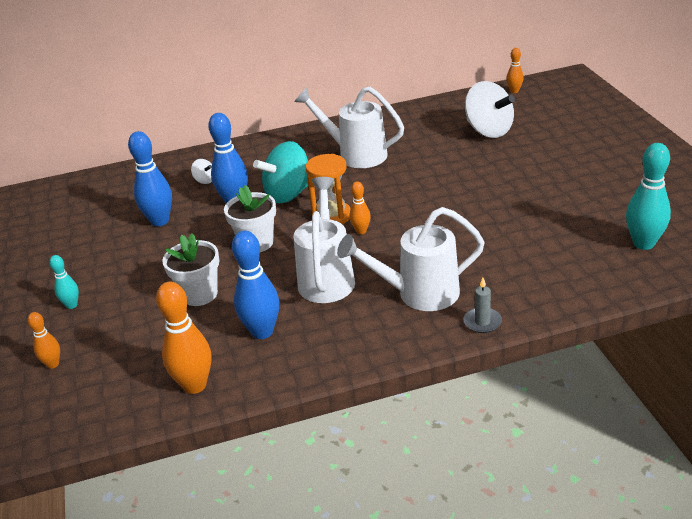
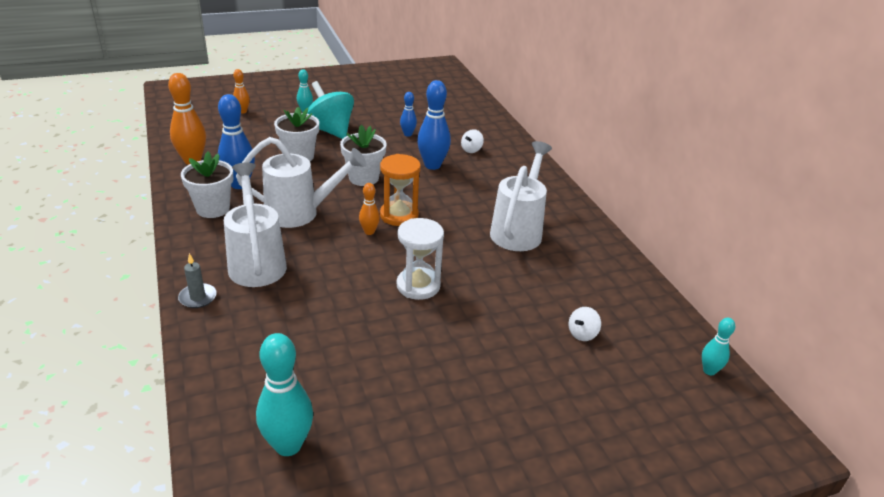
camera: 80 degrees right, 0 degrees up
(160, 221) = (408, 134): blue bowling pin -> blue bowling pin, size x0.54
(288, 194) = (442, 192): turquoise spinning top -> turquoise spinning top (330, 130)
(317, 343) = (213, 209): none -> white flower pot
(443, 200) = (418, 286): none -> white hourglass
(488, 131) = (582, 334): white spinning top -> white spinning top, size x0.44
(514, 91) = (709, 370): orange bowling pin -> turquoise bowling pin

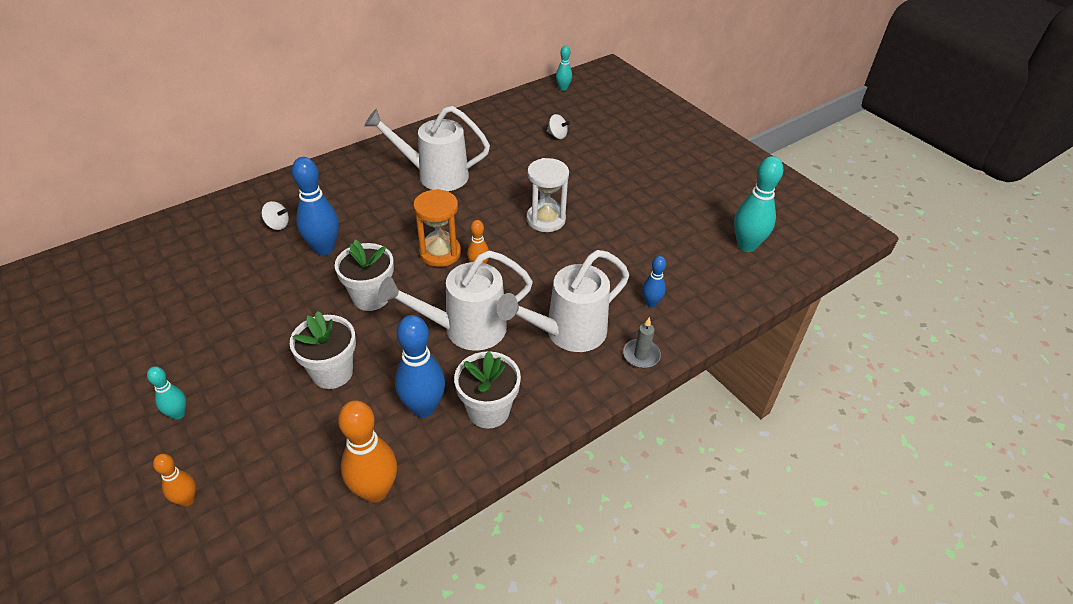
camera: 105 degrees left, 10 degrees up
(299, 213) = (466, 329): white watering can -> white watering can turned 90 degrees counterclockwise
(330, 130) = (245, 364): turquoise spinning top -> none
(408, 134) = (244, 284): blue bowling pin -> blue bowling pin (651, 303)

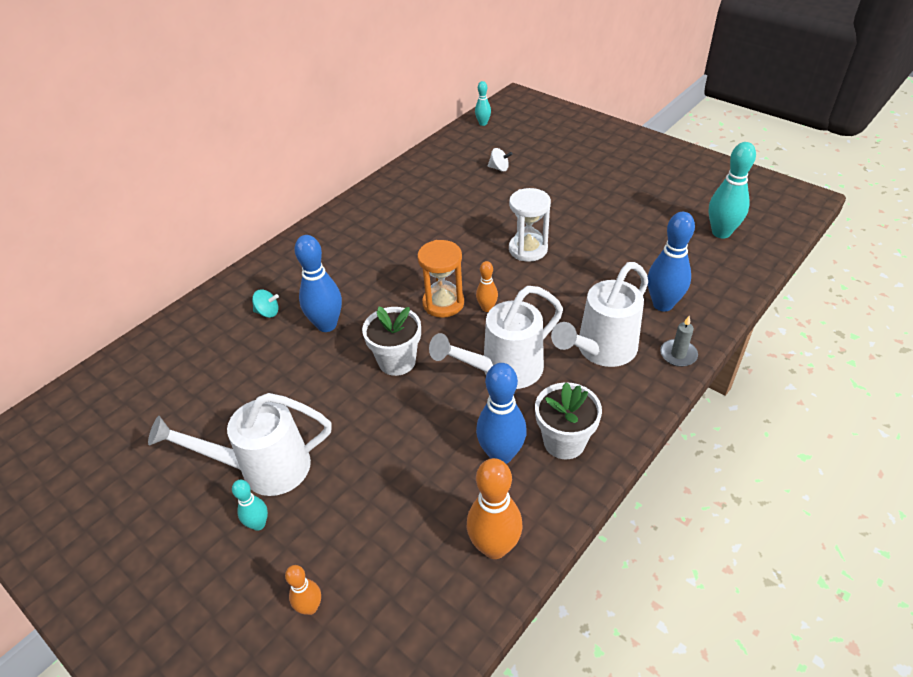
camera: 10 degrees left, 0 degrees up
(277, 225) = (268, 312): white spinning top -> turquoise spinning top
(332, 372) = (395, 443): white flower pot -> none
(435, 175) = (402, 230): white watering can -> white watering can (265, 468)
(651, 303) = (663, 304): blue bowling pin -> blue bowling pin, size x1.84

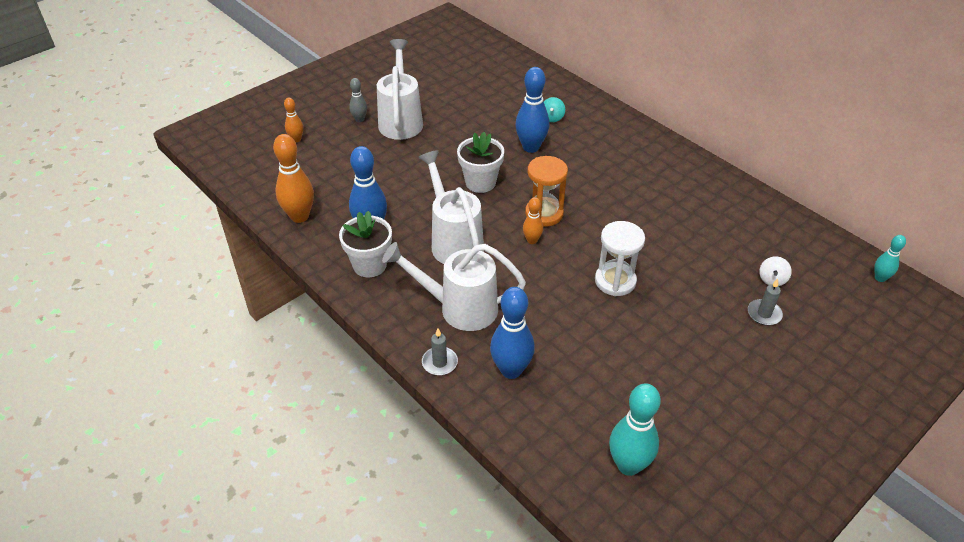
camera: 95 degrees right, 0 degrees up
(258, 524) = (359, 119): turquoise bowling pin -> grey bowling pin
(539, 172) = (764, 314): none -> grey candle
(601, 350) = (460, 308): white watering can -> white watering can turned 45 degrees counterclockwise

